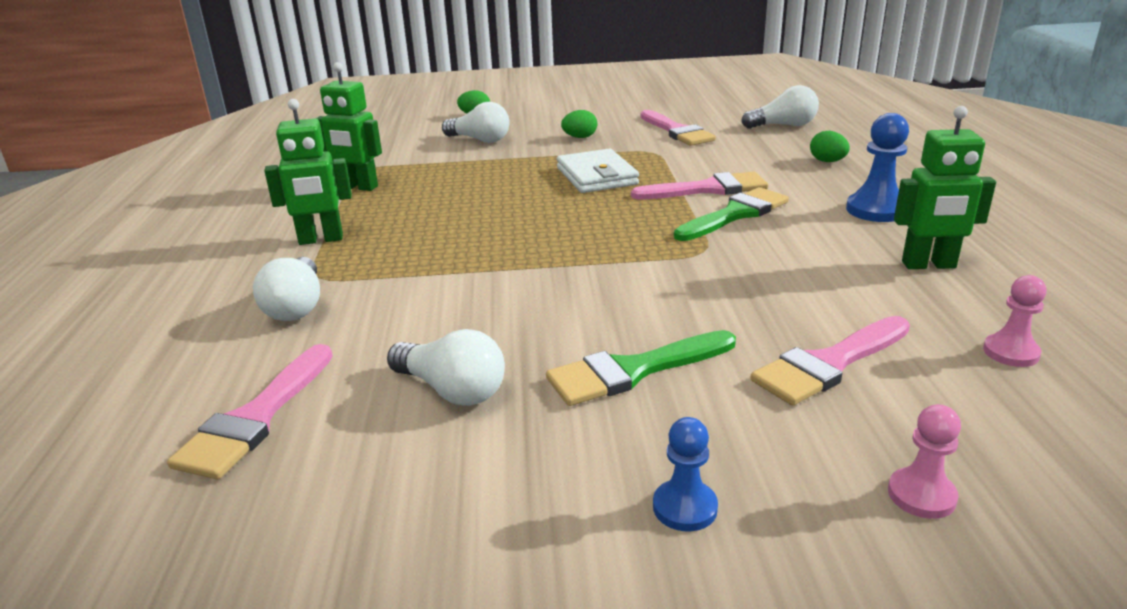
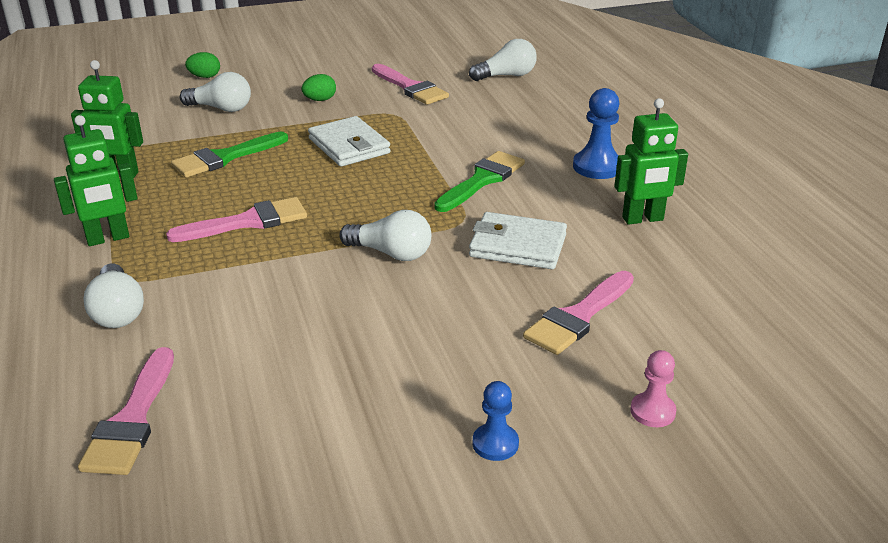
camera: 15 degrees left, 5 degrees up
(452, 390) = (290, 375): white light bulb -> white light bulb (391, 253)
(633, 371) = (432, 340): green brush -> green brush (225, 157)
(708, 189) = (453, 154): pink brush -> pink brush (248, 222)
(764, 280) = (518, 246): none -> white wallet
(827, 161) = (551, 116): green egg -> none
(1011, 352) = (705, 292): pink pawn -> none

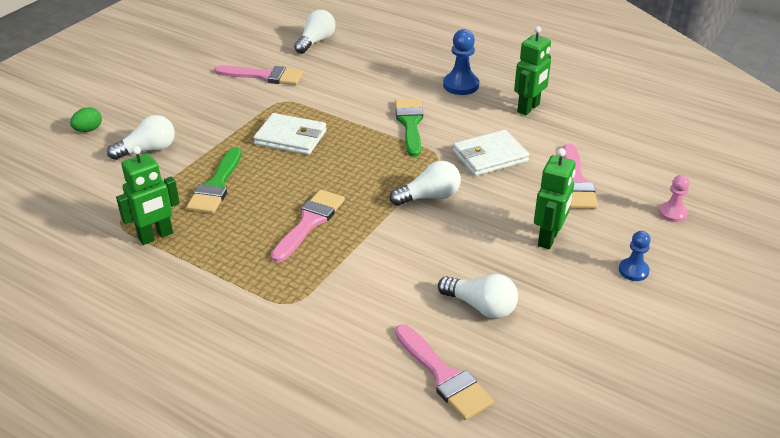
camera: 40 degrees left, 5 degrees up
(108, 238) = (231, 283): green robot -> green robot (548, 238)
(118, 312) = (325, 324): white light bulb -> white light bulb (481, 306)
(320, 100) = (214, 112): green egg -> none

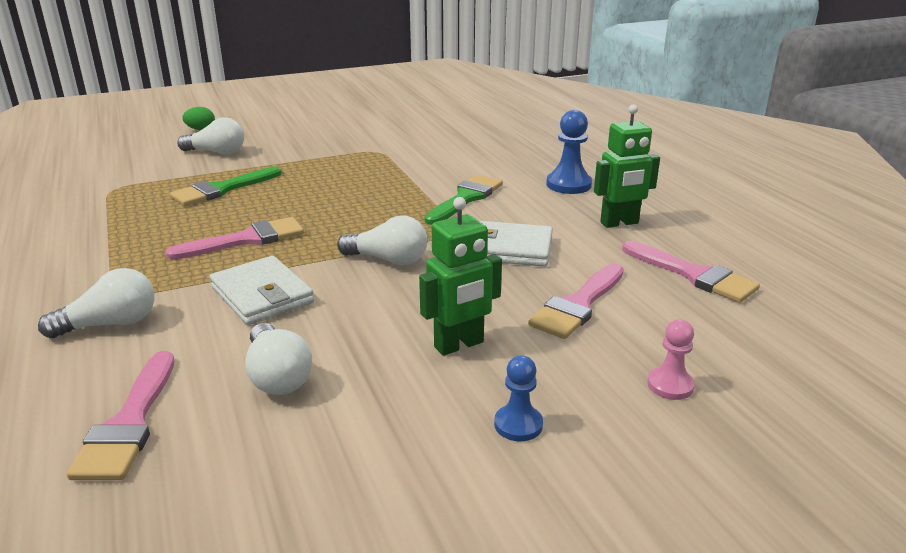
camera: 35 degrees right, 10 degrees down
(156, 236) = (118, 206): green robot -> none
(264, 76) = (390, 132): pink brush -> pink brush (693, 275)
(291, 138) = (338, 177): white wallet -> white wallet (262, 295)
(316, 41) = (474, 121): white light bulb -> white light bulb (110, 324)

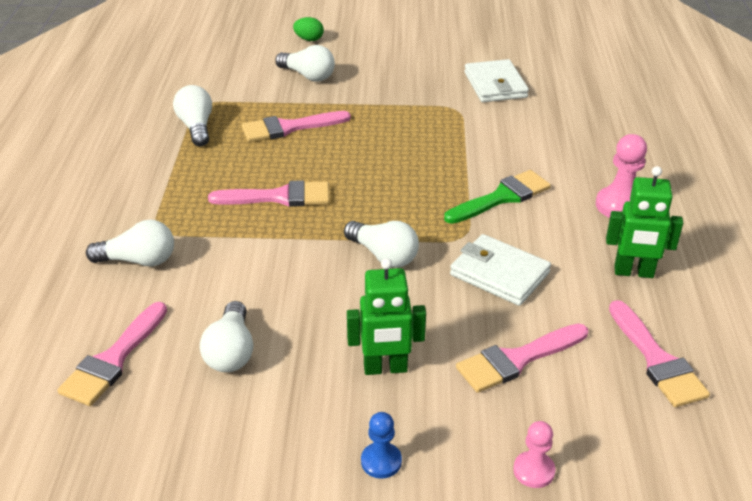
camera: 25 degrees right, 10 degrees up
(117, 206) = (196, 127): none -> white light bulb
(222, 189) = (289, 128): green brush -> pink brush
(262, 295) = (260, 265): white wallet -> white wallet (495, 85)
(568, 185) = (620, 205): blue pawn -> pink pawn

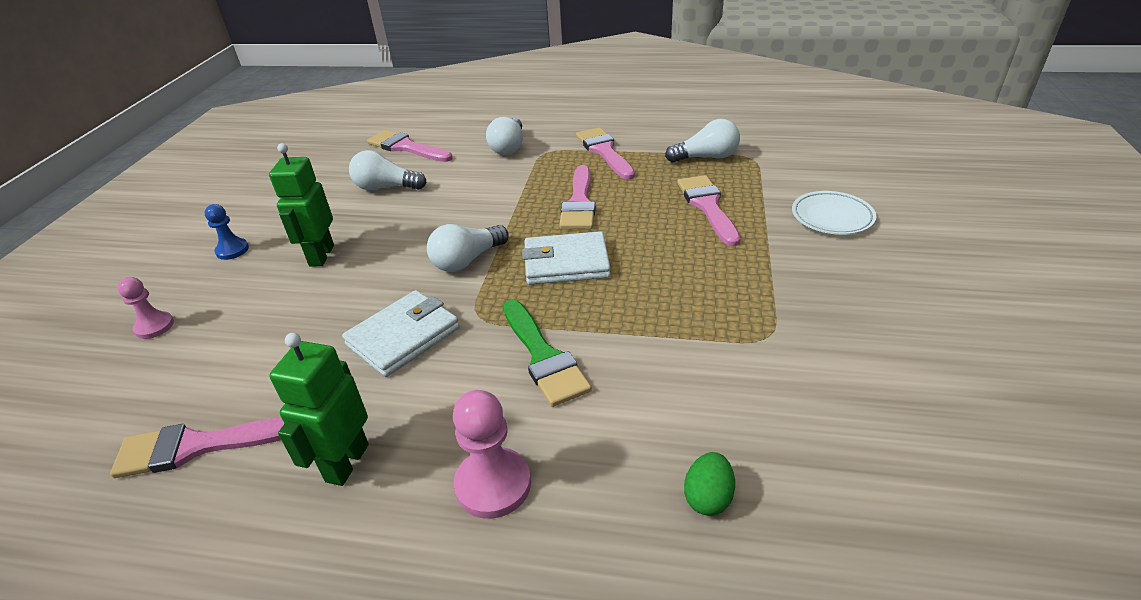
camera: 100 degrees right, 0 degrees up
(308, 76) = (832, 217): white light bulb -> white plate
(309, 39) = (935, 217): green egg -> green egg (708, 497)
(495, 85) = (854, 389): white wallet -> white wallet (566, 263)
(517, 359) = (277, 333): pink brush -> pink brush (604, 151)

